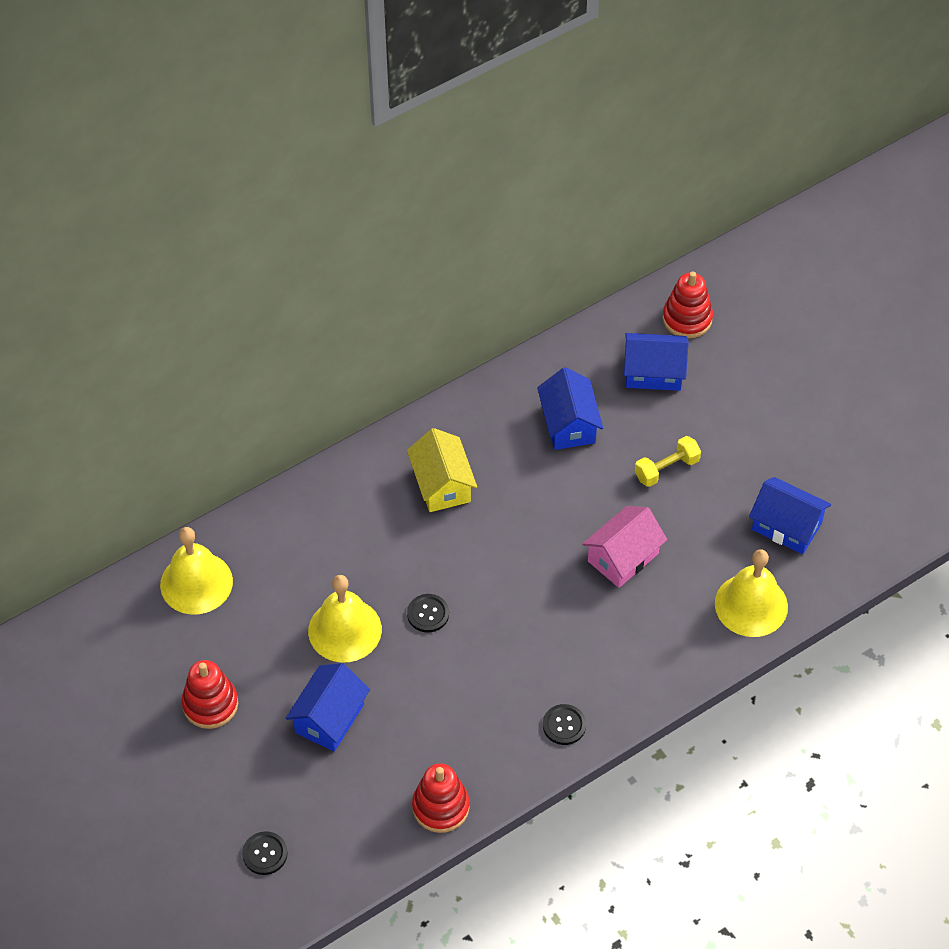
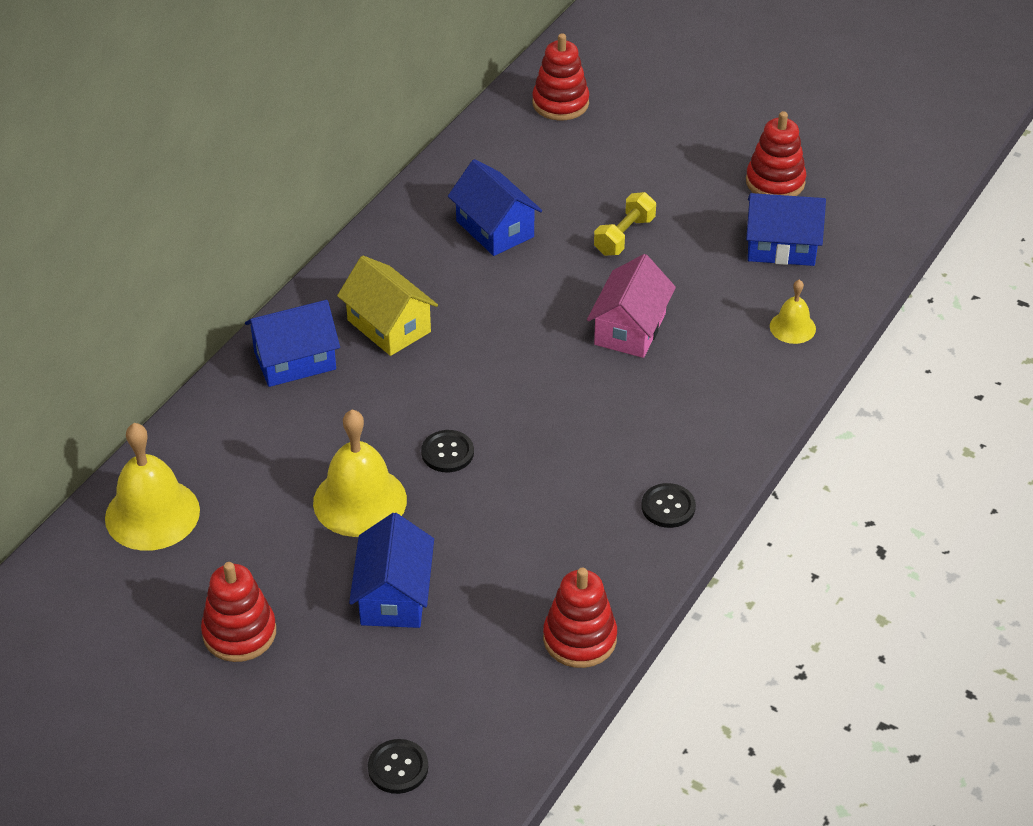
camera: 25 degrees left, 10 degrees down
(653, 372) = (555, 158): blue house -> blue house (295, 361)
(751, 605) = (792, 327): yellow bell -> yellow bell, size x0.54
(819, 461) = (775, 182): none -> red stacking toy

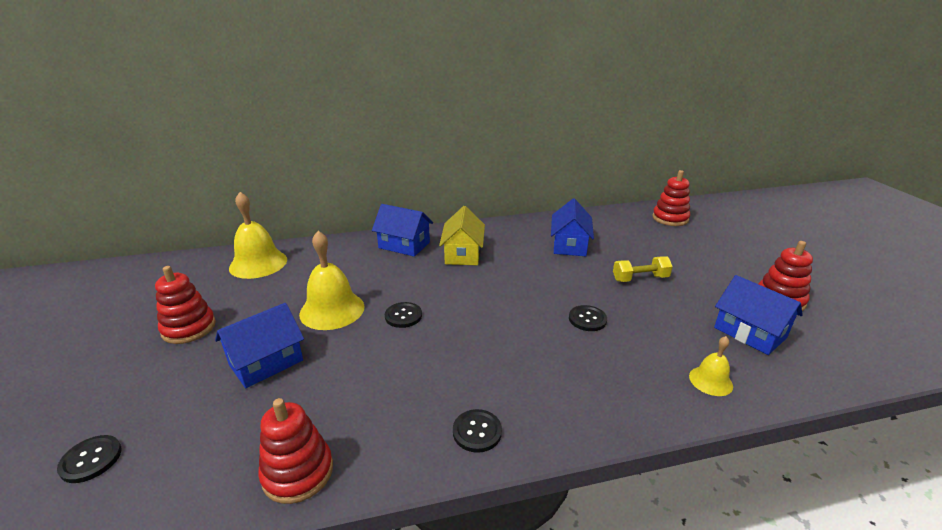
camera: 45 degrees right, 15 degrees down
(630, 329) = (587, 319): pink house -> black button

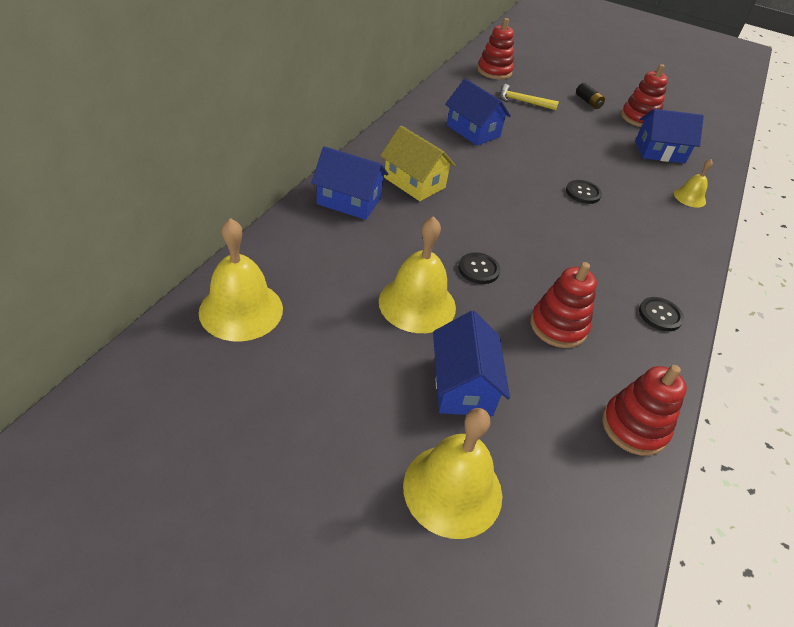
camera: 55 degrees left, 15 degrees up
(91, 460) = (508, 570): black button -> none
(157, 401) = (452, 489): none -> yellow bell
(189, 328) = (328, 420): red stacking toy -> red stacking toy (558, 326)
(404, 245) = (349, 201): blue house -> blue house turned 45 degrees clockwise
(640, 279) = (558, 140): yellow dumbbell -> none
(657, 244) = (522, 102): none -> yellow hammer
(735, 267) = (588, 102): none -> black battery

